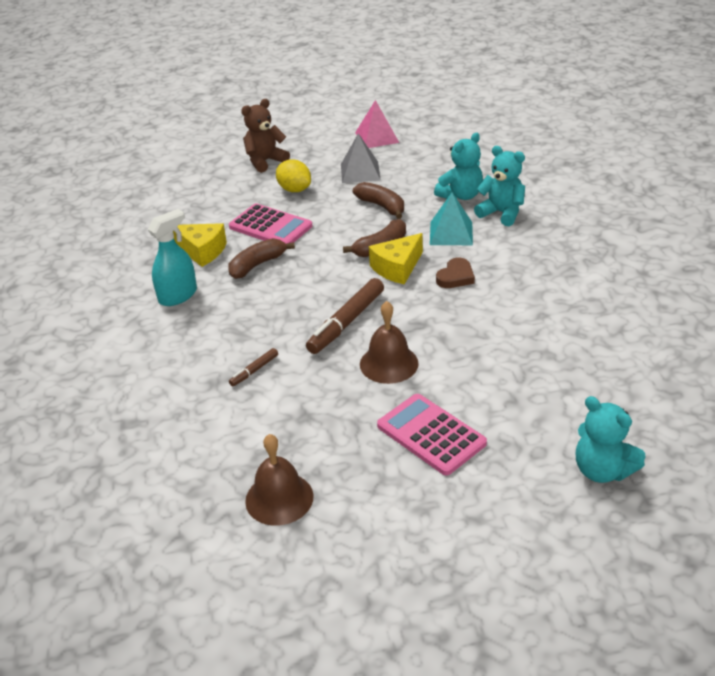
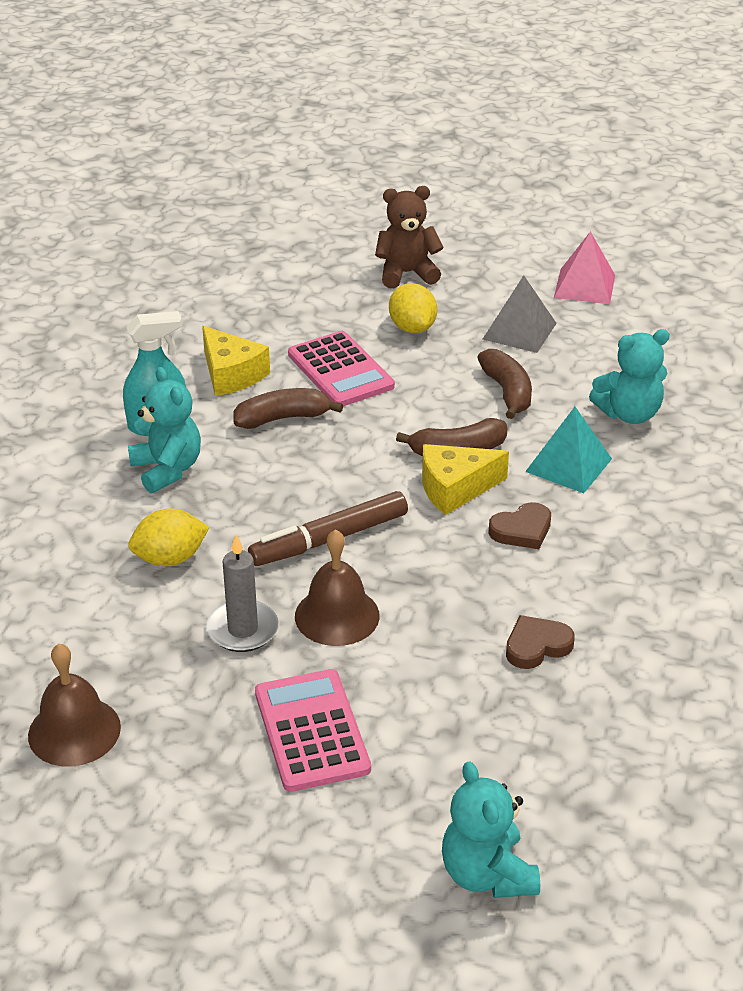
camera: 25 degrees right, 0 degrees up
(254, 371) = (170, 558): brown marker -> yellow lemon
(337, 394) = (243, 629): none -> grey candle
(501, 213) = (664, 461): turquoise teddy bear -> turquoise teddy bear (167, 469)
(519, 335) = (537, 646): none -> brown heart

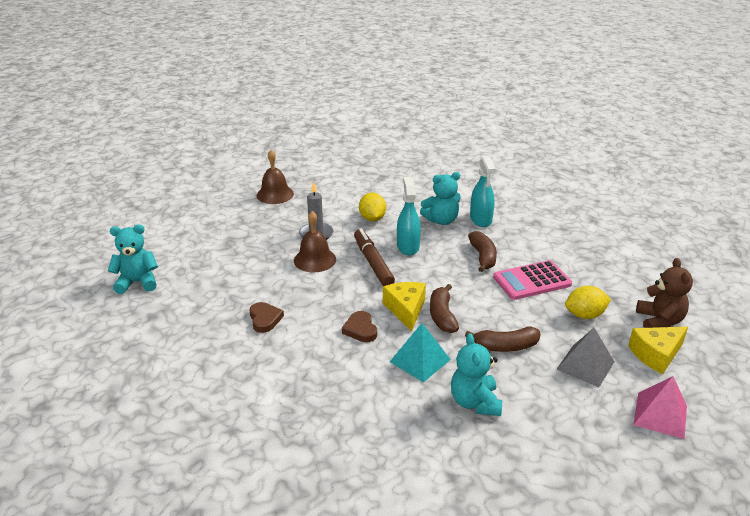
camera: 100 degrees right, 5 degrees down
(231, 374) = (527, 243): yellow cheese -> yellow cheese (656, 355)
(267, 503) = (408, 246): none -> turquoise spray bottle
(311, 731) = (244, 246): pink calculator -> none

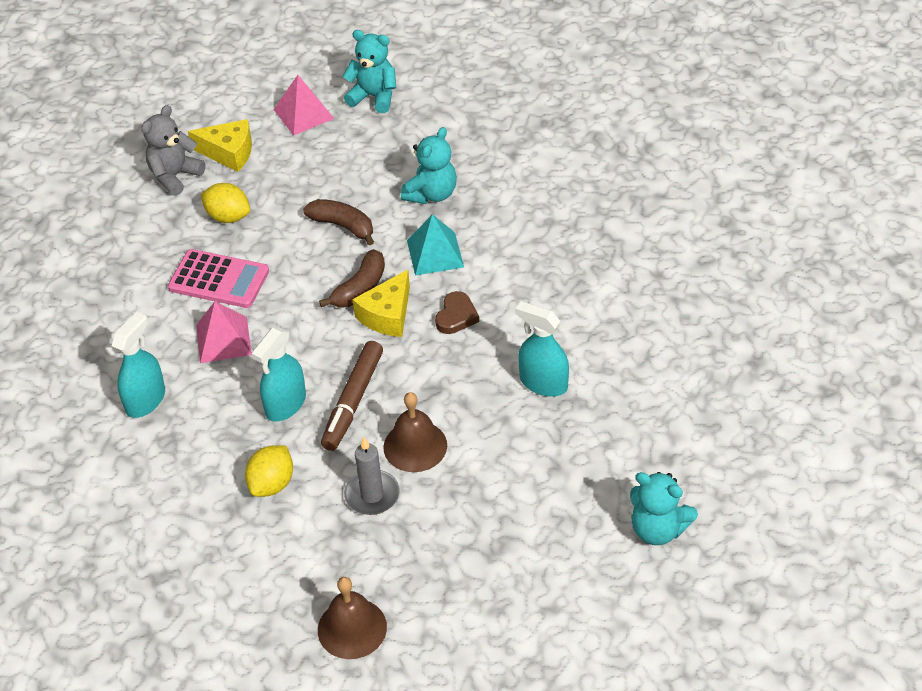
camera: 140 degrees left, 15 degrees up
(265, 319) = (543, 383): brown heart -> turquoise spray bottle
(441, 220) = (193, 427): turquoise teddy bear -> turquoise teddy bear (374, 97)
(483, 257) = (223, 339): brown banana -> pink pyramid
(585, 365) = (300, 175): grey pyramid -> none
(659, 321) = (175, 176): brown teddy bear -> grey teddy bear

